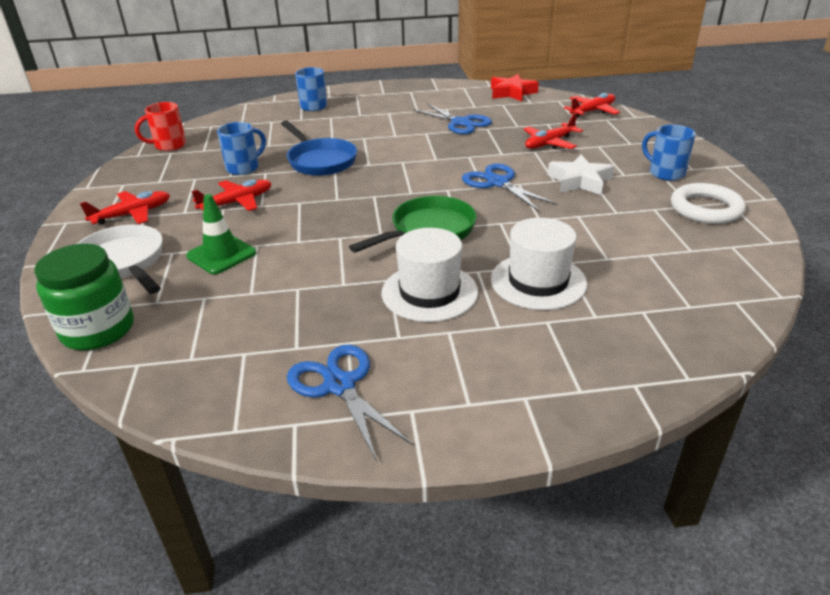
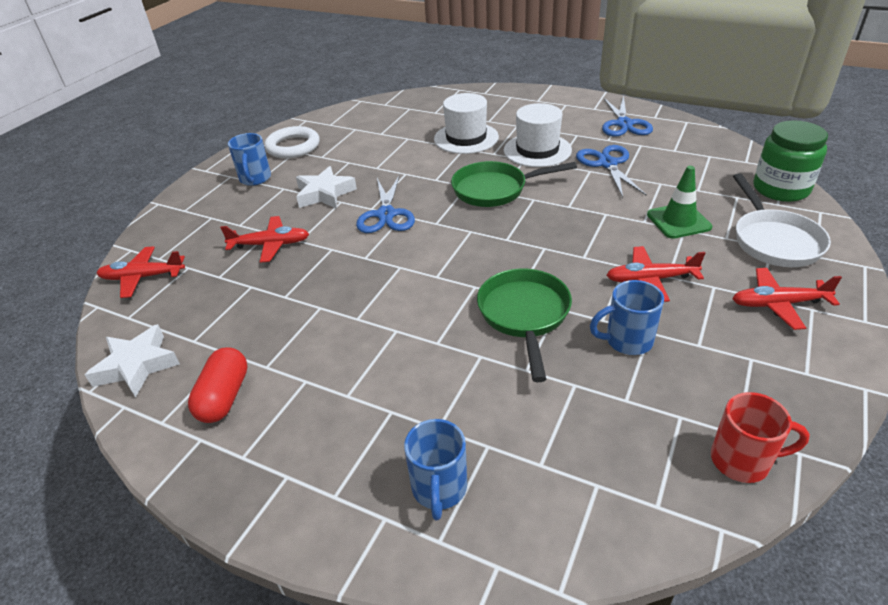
camera: 145 degrees left, 5 degrees up
(320, 161) = (524, 315): blue pan -> green pan
(449, 98) = (224, 397): none -> red capsule
(460, 123) = (296, 321): blue scissors -> blue scissors (607, 164)
(512, 93) = (137, 366): red star -> white star

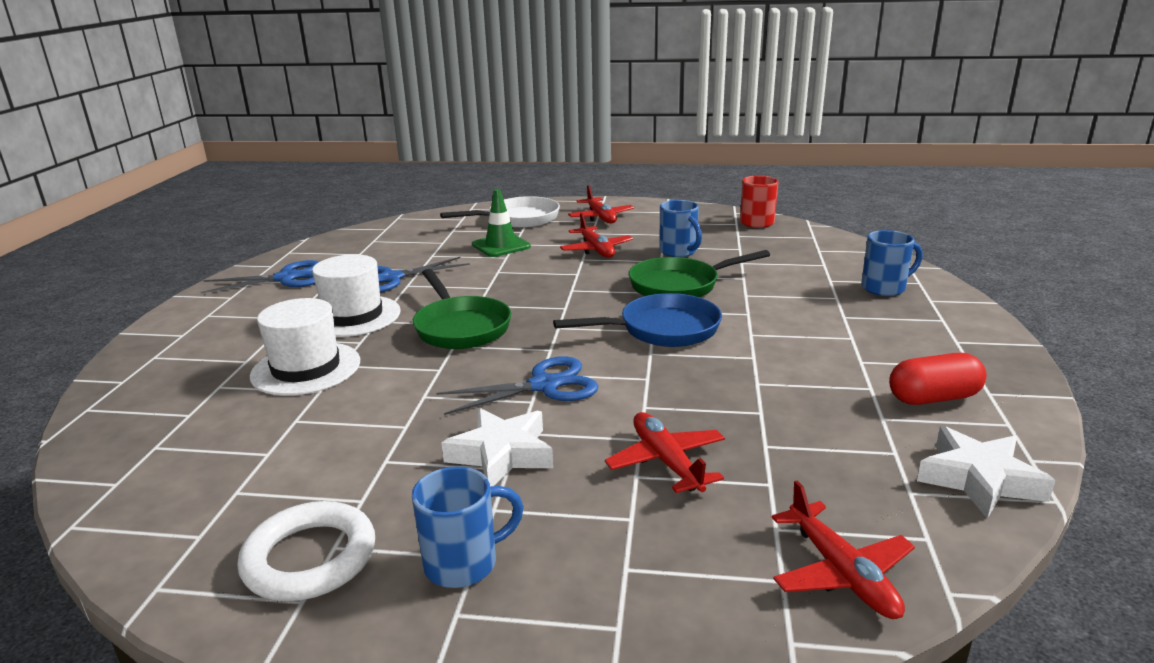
camera: 110 degrees left, 15 degrees down
(434, 282) = (662, 330): none -> blue pan
(781, 189) = (436, 218): green jar -> none

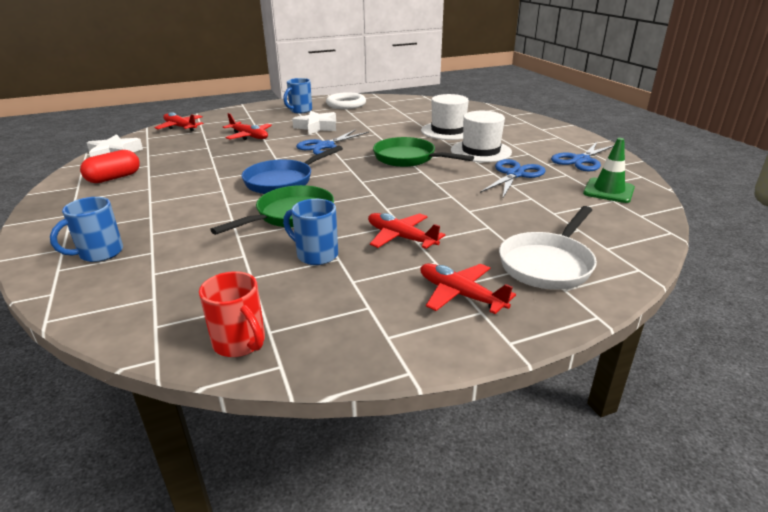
camera: 150 degrees right, 5 degrees up
(501, 246) = (495, 221): green traffic cone -> green traffic cone (608, 191)

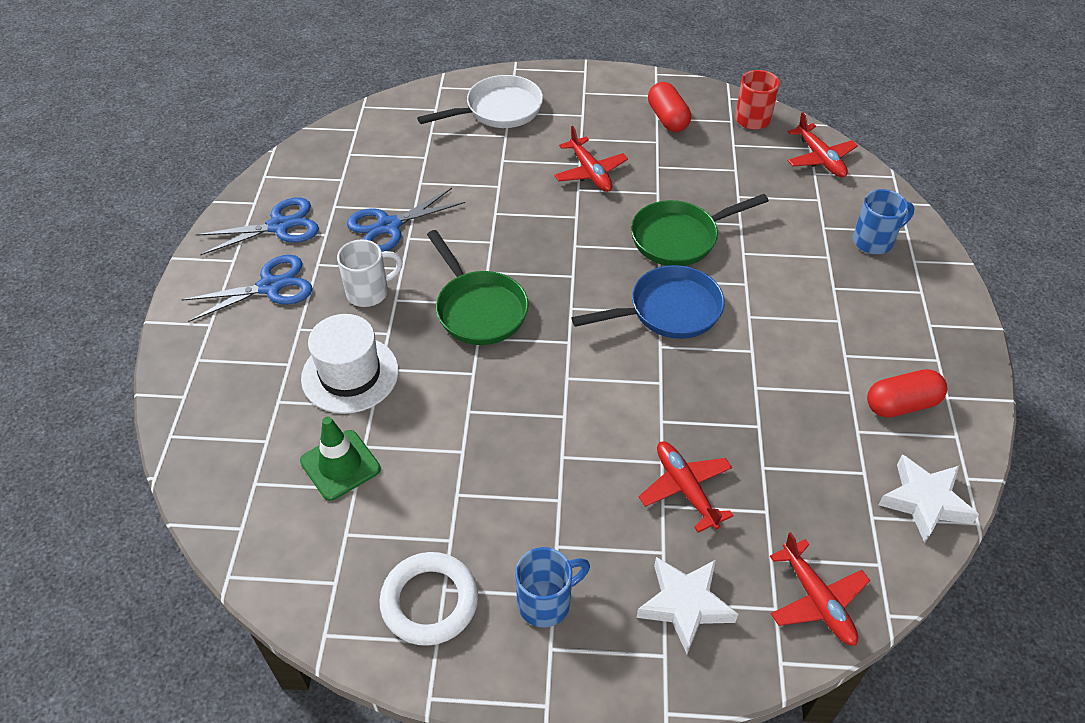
camera: 155 degrees left, 20 degrees up
(316, 255) = (675, 176): blue mug -> none
(317, 127) = (551, 484): white star -> white star (685, 605)
(325, 146) = (572, 394): blue scissors -> blue scissors (270, 287)
(354, 309) = (667, 119): none -> red capsule
(460, 295) = (587, 107): red plane -> red plane (820, 158)
(480, 151) = (369, 292): white hat -> white mug
(608, 191) = (333, 167): green traffic cone -> green traffic cone (340, 465)

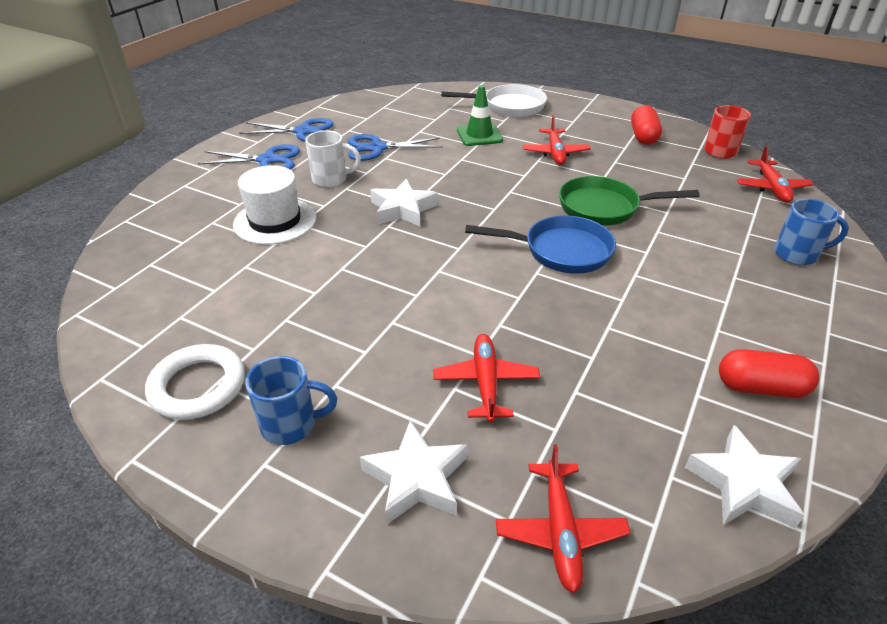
camera: 25 degrees right, 10 degrees down
(340, 465) = (217, 272): green traffic cone -> green traffic cone (479, 135)
(478, 309) = (402, 209): green pan -> white star

